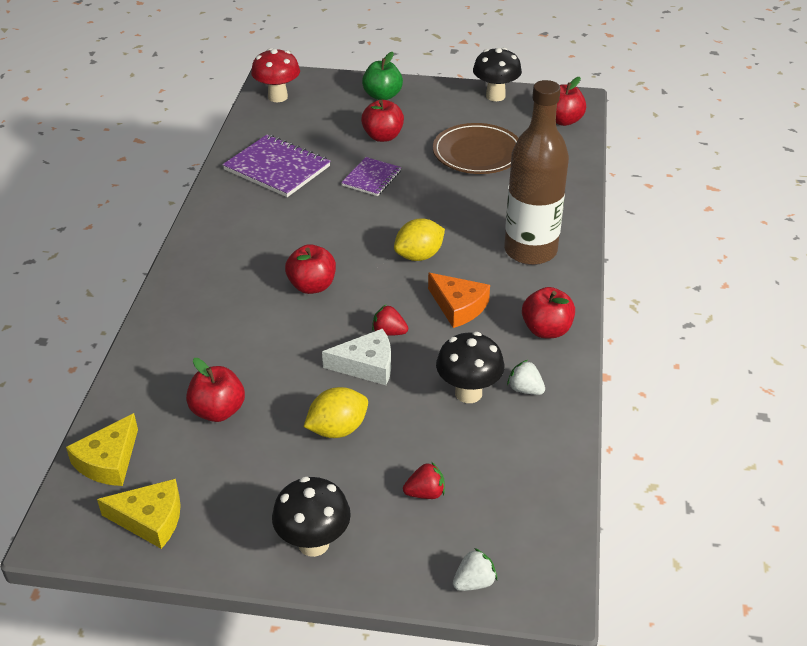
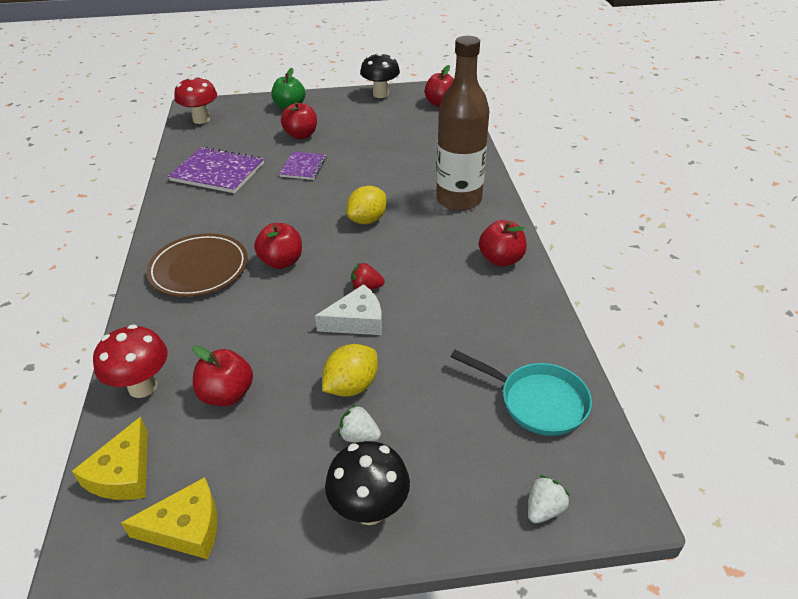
camera: 15 degrees left, 0 degrees up
(143, 387) = (142, 387): none -> red mushroom
(425, 493) = (459, 429): red strawberry -> none
(458, 306) = (418, 254): orange cheese -> none
(468, 393) = (458, 326): black mushroom -> none
(477, 153) = (383, 135): brown plate -> brown plate (199, 269)
(514, 485) = (537, 401): none -> turquoise pan
(525, 389) = (506, 312): white strawberry -> white strawberry (359, 436)

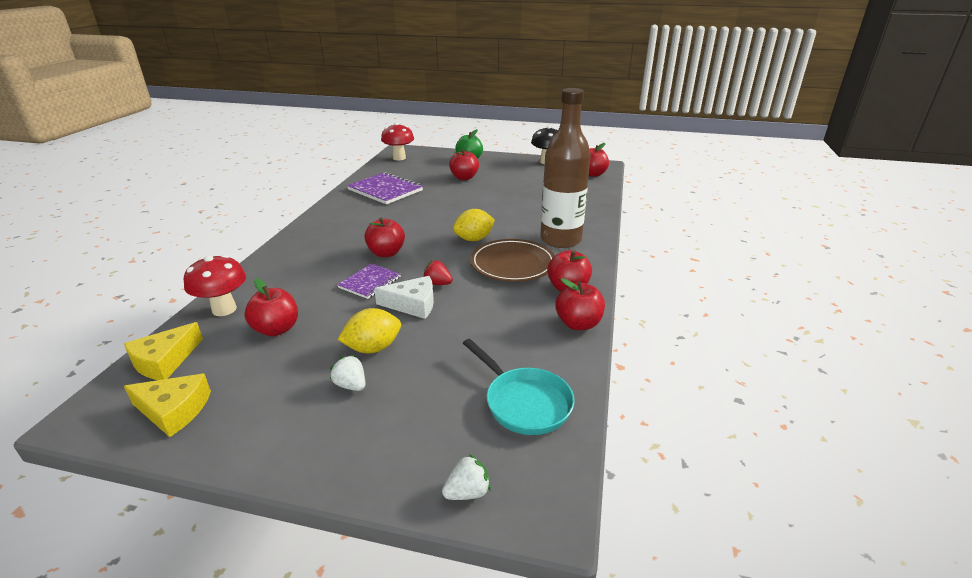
camera: 20 degrees right, 10 degrees down
(199, 269) = (323, 245): brown plate -> brown plate (512, 264)
(303, 167) = (450, 197): purple notebook -> purple notebook (370, 282)
(369, 509) = (316, 442): black mushroom -> none
(535, 299) = (578, 324): none -> red apple

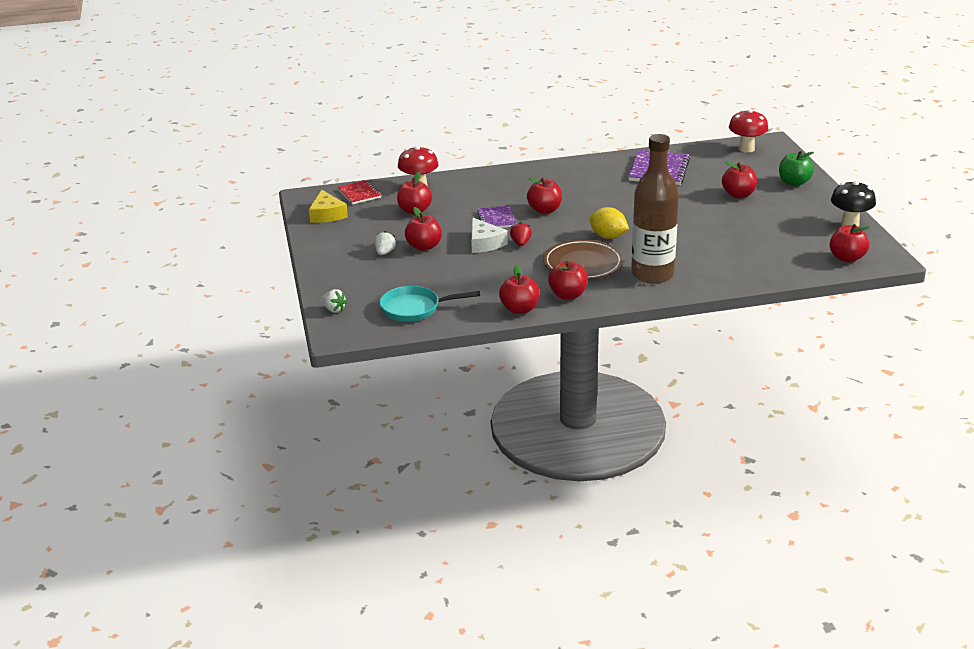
camera: 65 degrees right, 0 degrees up
(164, 361) = (359, 193): yellow cheese -> red notebook
(370, 282) = (497, 219): purple notebook -> purple notebook turned 75 degrees clockwise
(373, 348) = (424, 246): yellow lemon -> red apple
(524, 403) = (414, 309): turquoise pan -> turquoise pan turned 60 degrees clockwise

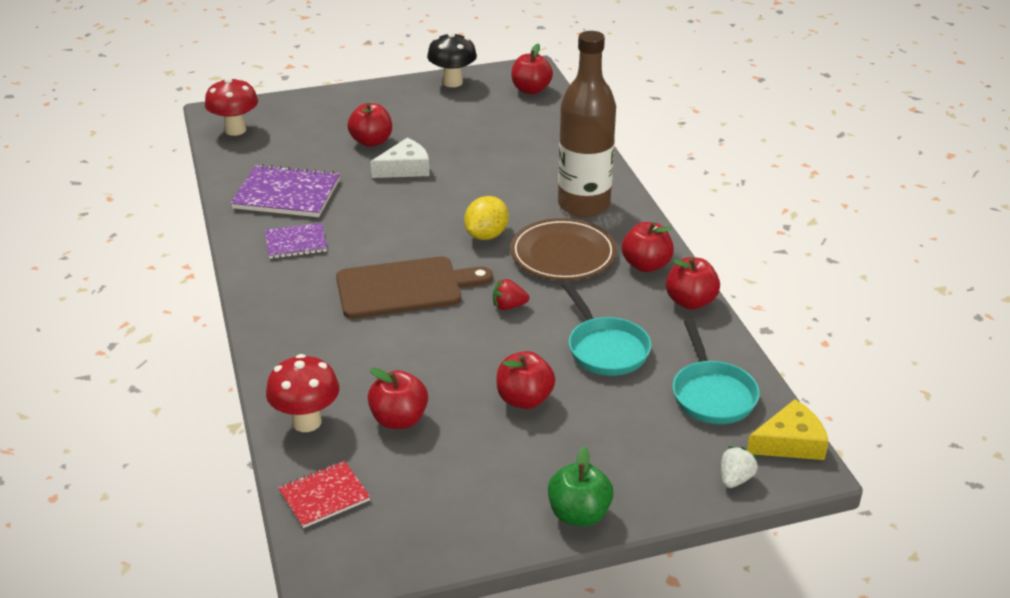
camera: 95 degrees left, 5 degrees up
(327, 214) = (407, 530): yellow cheese -> yellow cheese (790, 442)
(385, 252) = (546, 441): white strawberry -> none
(469, 274) = (605, 349): none -> turquoise pan
(484, 243) = (509, 339): white cheese -> white cheese (405, 168)
(497, 219) = (432, 331): purple notebook -> purple notebook (296, 243)
(544, 210) = (405, 288): red apple -> brown cutting board
(794, 183) = (342, 106): green apple -> green apple (579, 514)

